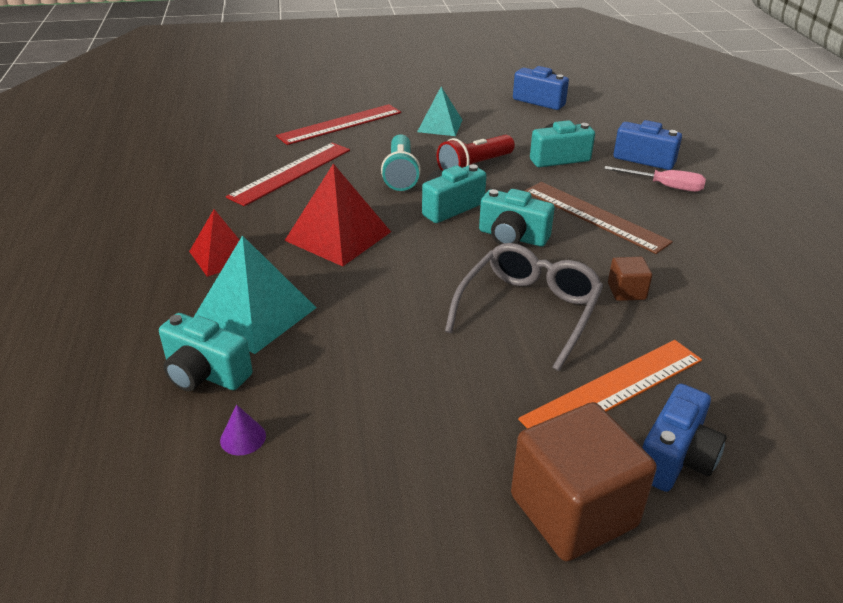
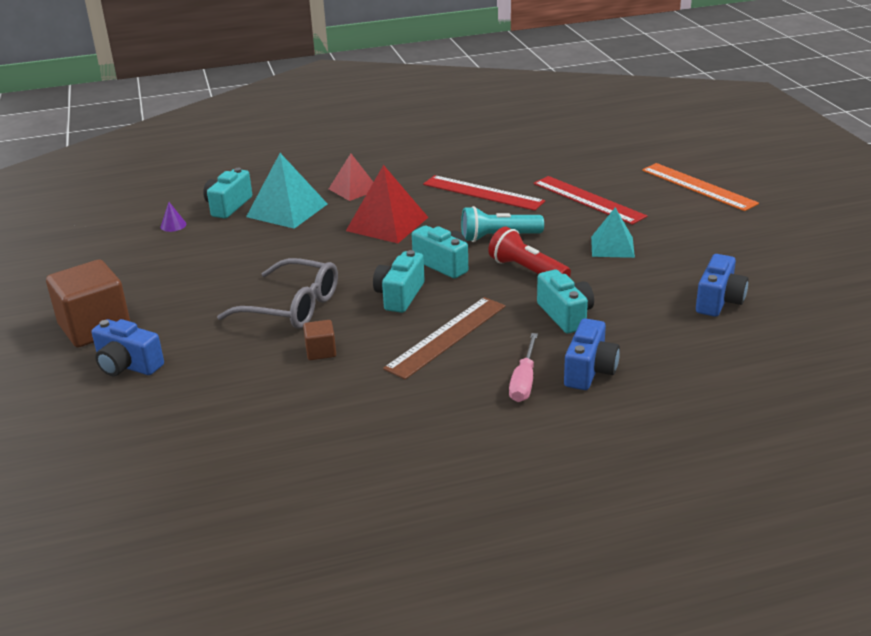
camera: 85 degrees right, 5 degrees down
(614, 389) = (198, 343): orange ruler -> orange ruler (698, 186)

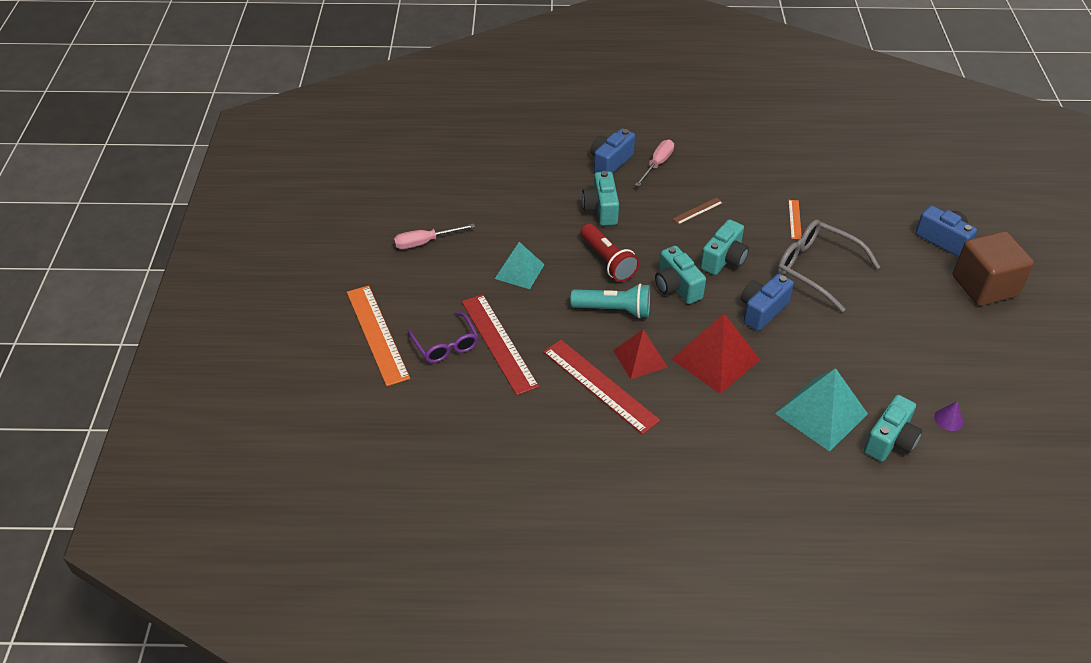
camera: 165 degrees left, 15 degrees up
(321, 351) = (794, 219): brown cube -> orange ruler
(354, 189) = (741, 435): red pyramid -> red pyramid (640, 358)
(446, 336) = (697, 211): brown ruler -> brown ruler, size x0.47
(633, 191) = (445, 345): none -> purple glasses
(719, 301) = (480, 195): blue camera -> blue camera (762, 310)
(731, 250) = (425, 242): none -> pink screwdriver

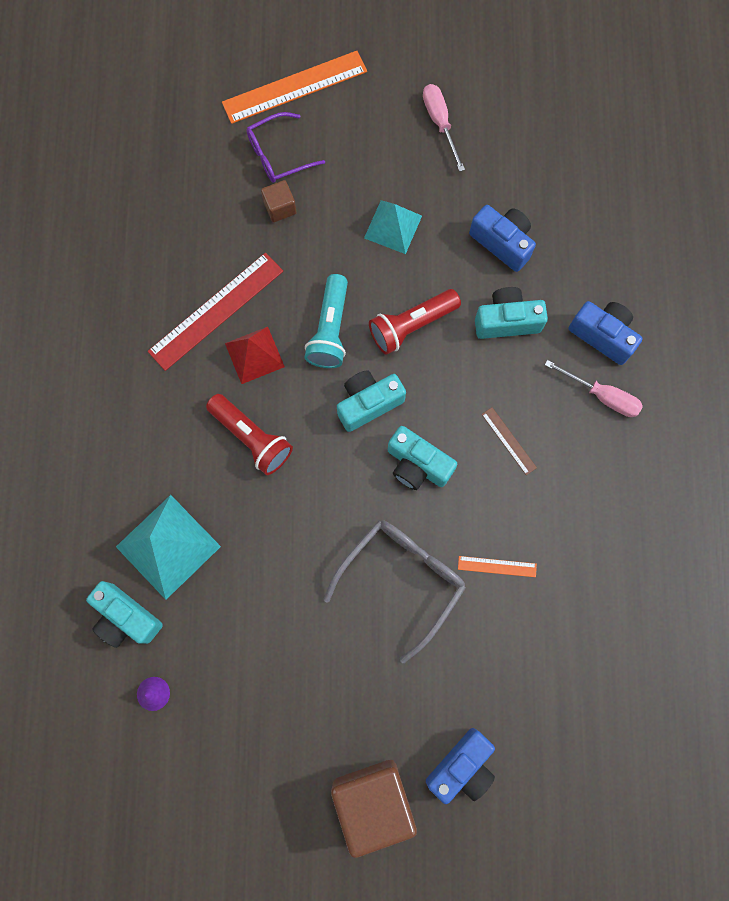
camera: 90 degrees right, 30 degrees up
(499, 343) = (280, 208): red ruler -> brown cube
(715, 359) = (252, 438): red pyramid -> red flashlight
(762, 310) = (328, 501): blue camera -> blue camera (502, 243)

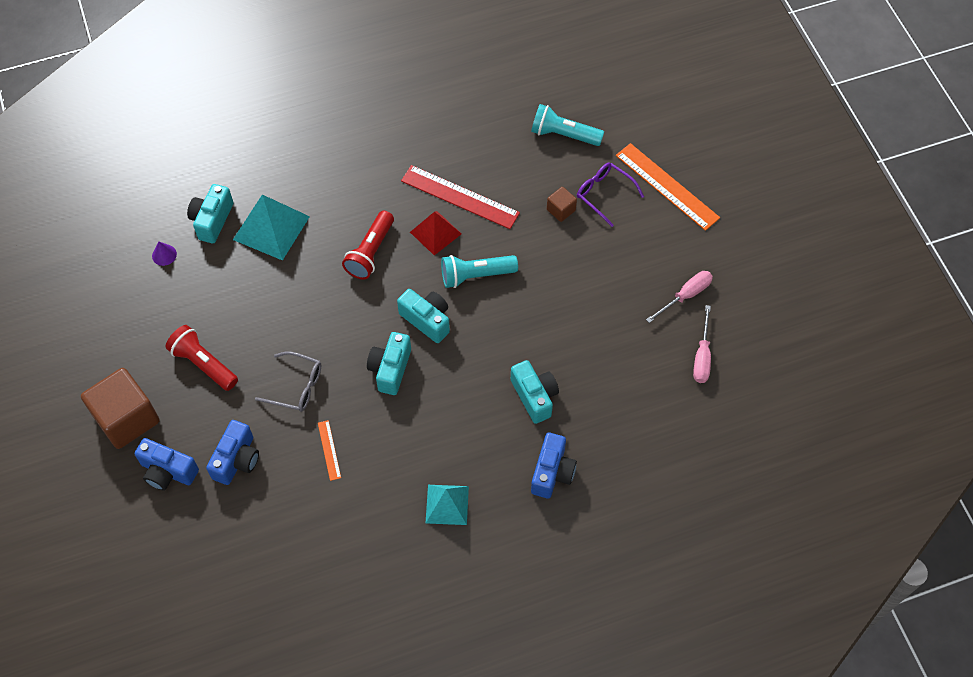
camera: 70 degrees right, 15 degrees down
(178, 167) = (563, 135): none -> turquoise flashlight
(393, 226) = (580, 291): turquoise pyramid -> turquoise pyramid (447, 504)
(402, 580) = (296, 386): grey glasses -> grey glasses, size x0.66
(411, 326) = (502, 330): red flashlight -> red flashlight (203, 364)
(502, 243) = (601, 373): blue camera -> blue camera (237, 460)
(508, 441) = (434, 428): brown ruler -> none
(602, 396) = (499, 487): pink screwdriver -> pink screwdriver (702, 356)

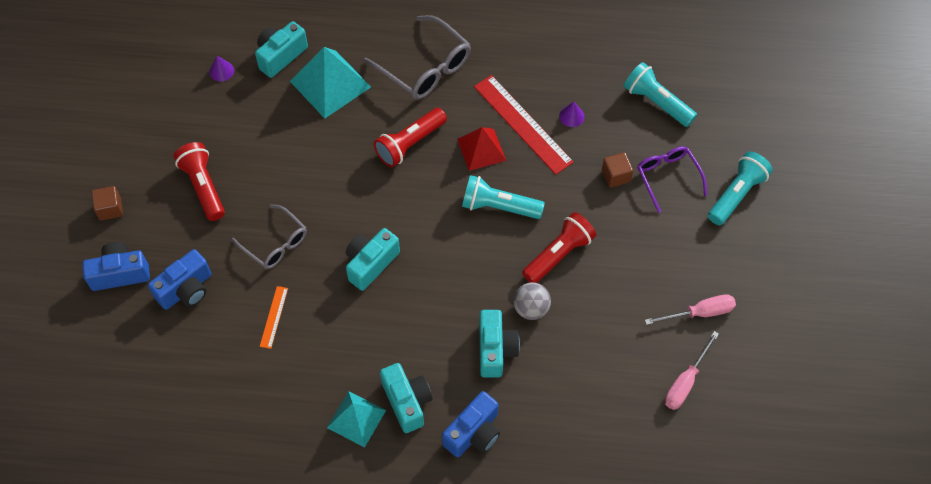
camera: 25 degrees right, 0 degrees up
(127, 419) = (110, 209): brown cube -> brown cube, size x0.47
(168, 471) = (120, 273): blue camera -> blue camera turned 120 degrees clockwise
(349, 180) = (425, 67): none -> grey glasses
(427, 320) = (429, 231): turquoise camera -> turquoise camera (407, 402)
(498, 174) = (571, 116): none -> purple cone
(546, 295) = (558, 254): none -> red flashlight
(547, 350) = (531, 308): none -> grey ball
(667, 186) = (736, 194): orange ruler -> turquoise flashlight

